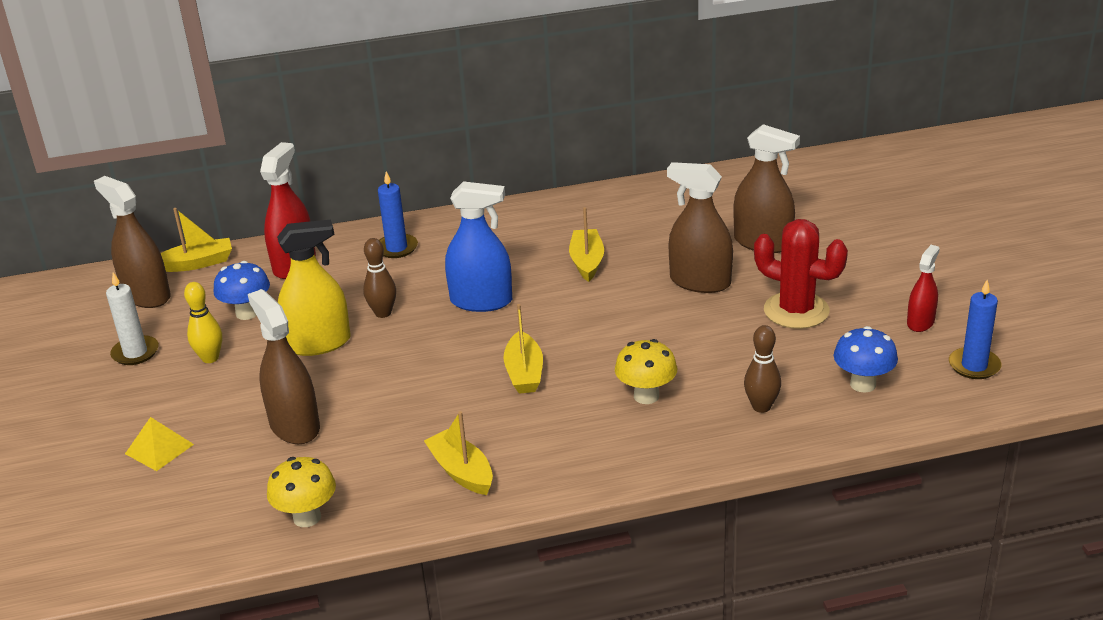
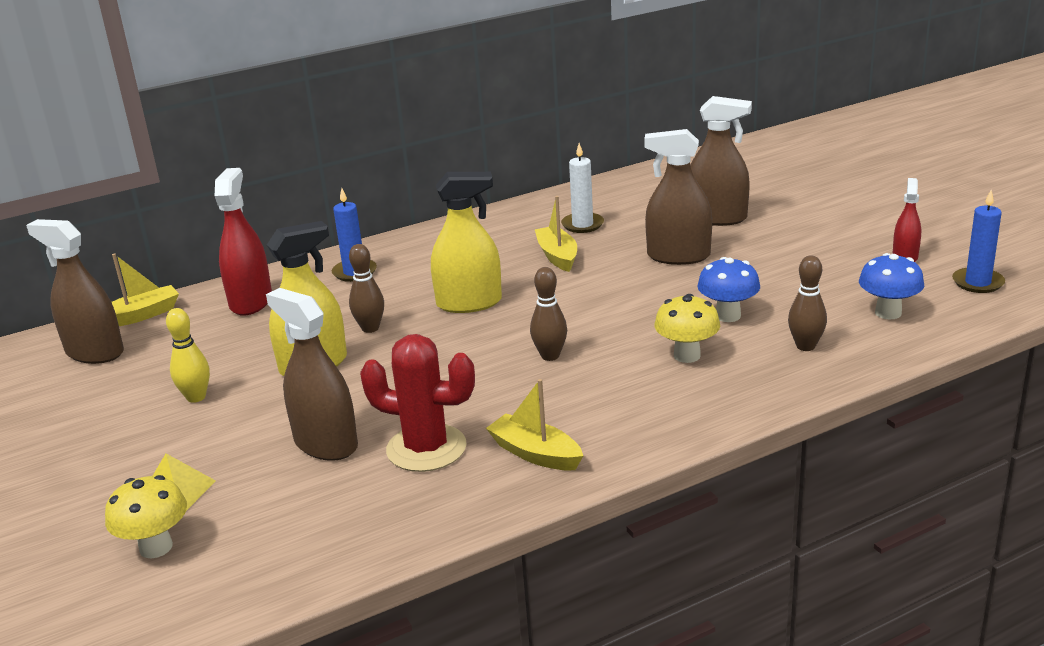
camera: 15 degrees left, 5 degrees down
(135, 353) = (105, 406): white candle -> white candle (582, 225)
(247, 313) = (219, 351): blue mushroom -> blue mushroom (728, 316)
(307, 517) = (385, 527): yellow mushroom -> yellow mushroom (156, 547)
(481, 301) = (469, 303): blue spray bottle -> yellow spray bottle
(524, 373) = (550, 356): yellow boat -> brown bowling pin
(796, 311) = (785, 265): red cactus -> red cactus (426, 448)

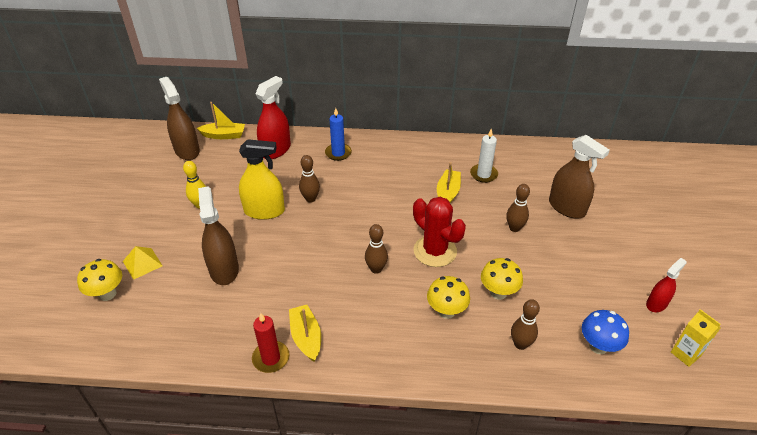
camera: 30 degrees right, 15 degrees up
(426, 448) = (262, 301): red cactus -> red cactus (435, 251)
(469, 303) = (372, 206): yellow spray bottle -> none
(511, 493) = (271, 358): none -> red candle
(678, 256) = (514, 228): brown spray bottle -> brown bowling pin
(728, 316) = (498, 293): blue mushroom -> yellow mushroom
(977, 283) = (685, 354): blue candle -> yellow carton

